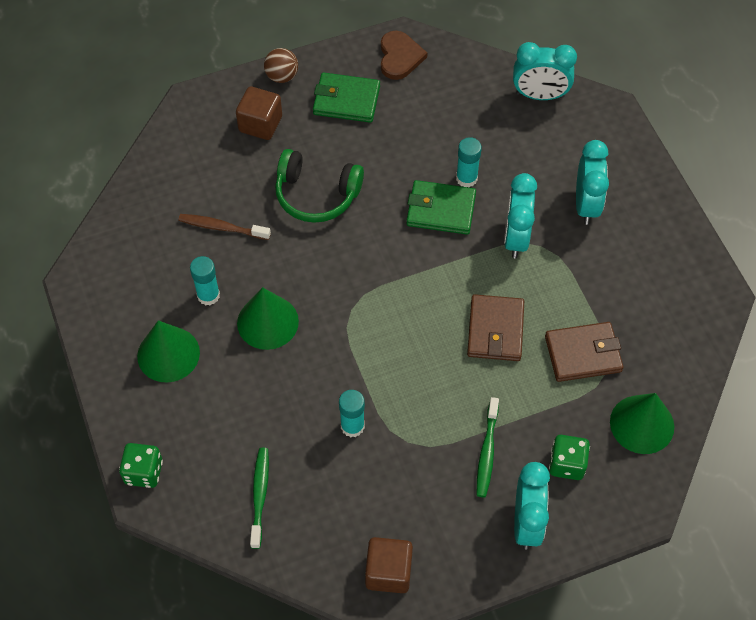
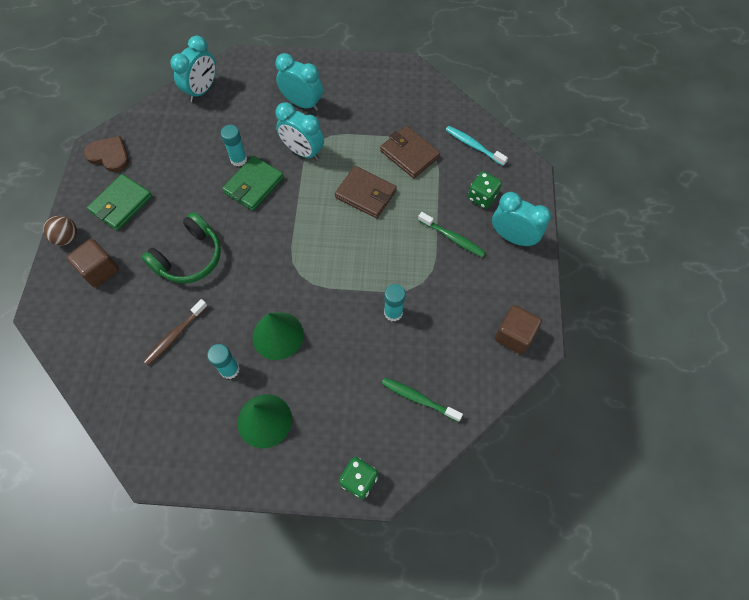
camera: 65 degrees left, 5 degrees up
(583, 354) = (409, 154): brown wallet -> brown wallet turned 60 degrees counterclockwise
(642, 424) = (473, 146): green cone -> turquoise toothbrush

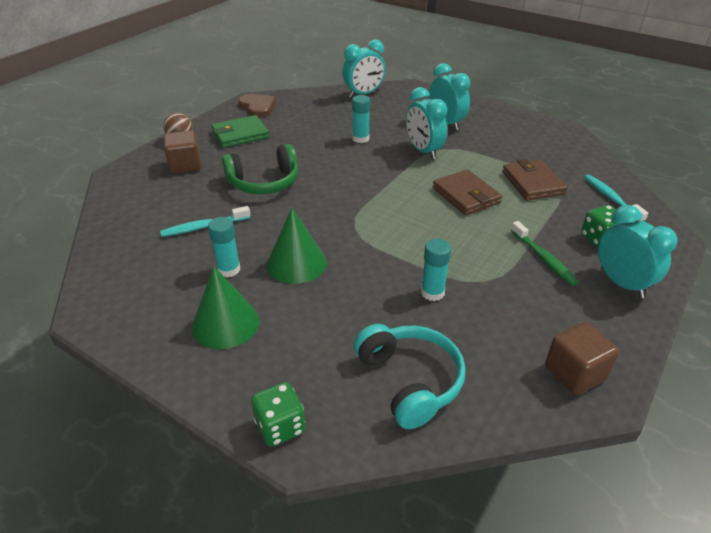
camera: 30 degrees right, 25 degrees down
(175, 335) = (204, 227): brown toothbrush -> turquoise toothbrush
(254, 185) = (361, 157): green wallet -> none
(418, 399) = (409, 381): green toothbrush -> turquoise headphones

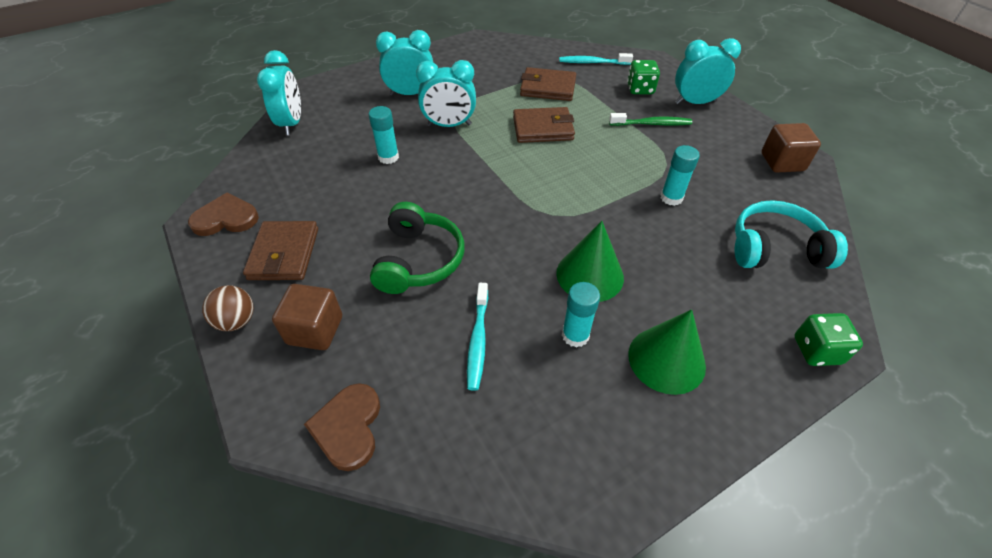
camera: 65 degrees left, 10 degrees up
(120, 199) = (348, 427): none -> brown heart
(240, 134) = (284, 254): green wallet -> brown wallet

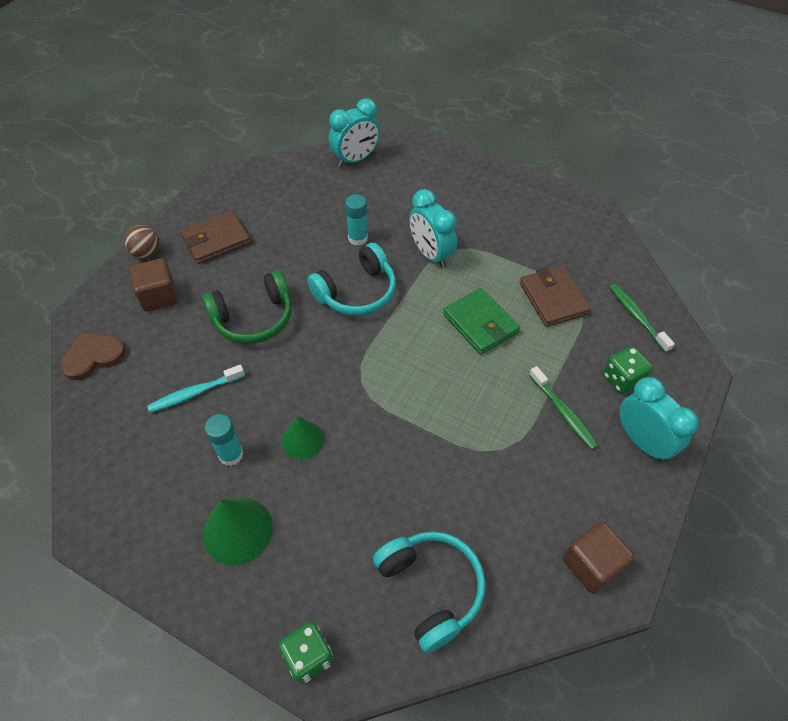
camera: 60 degrees right, 5 degrees up
(226, 218) = (231, 190): brown heart -> none
(410, 94) = (455, 206): turquoise clock -> none
(450, 180) = (356, 292): none -> turquoise headphones
(543, 128) = (480, 324): brown wallet -> green wallet
(590, 275) = (302, 439): green cone -> green cone, size x0.67
(592, 62) = (637, 317): turquoise toothbrush -> green toothbrush
(671, 198) = (449, 470): turquoise glue stick -> none

